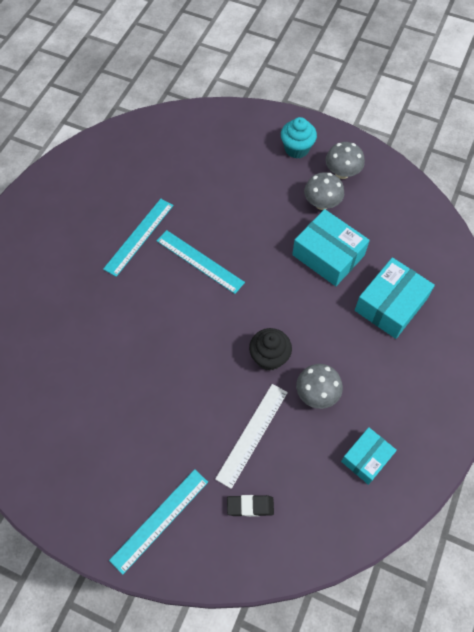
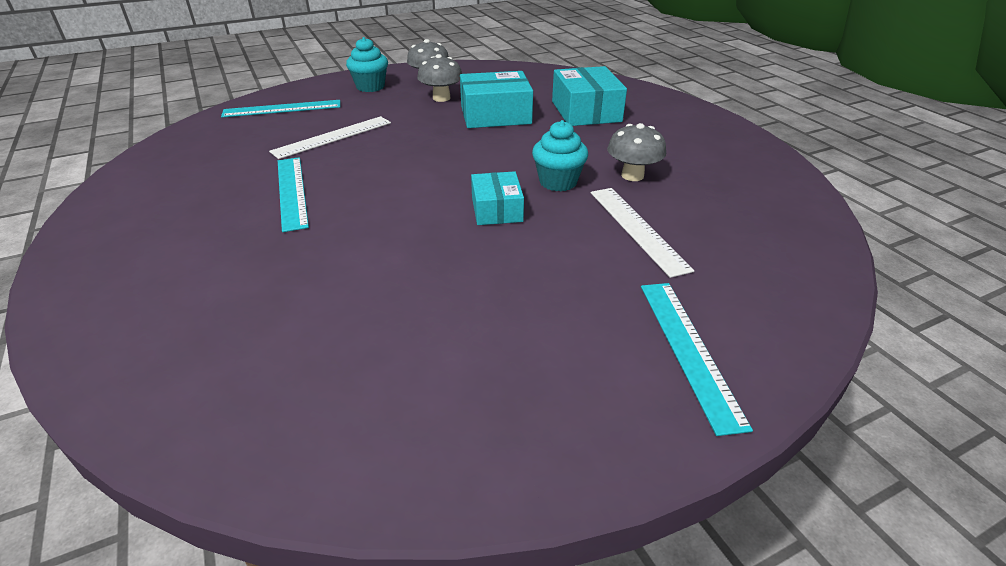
camera: 50 degrees left, 25 degrees down
(200, 261) = (388, 171): turquoise ruler -> turquoise ruler (282, 108)
(211, 196) = (332, 137): none -> white ruler
(250, 506) = (730, 269): black eraser -> none
(269, 357) = (558, 182): black cupcake -> turquoise cupcake
(366, 458) = (733, 180): turquoise box -> turquoise box (496, 209)

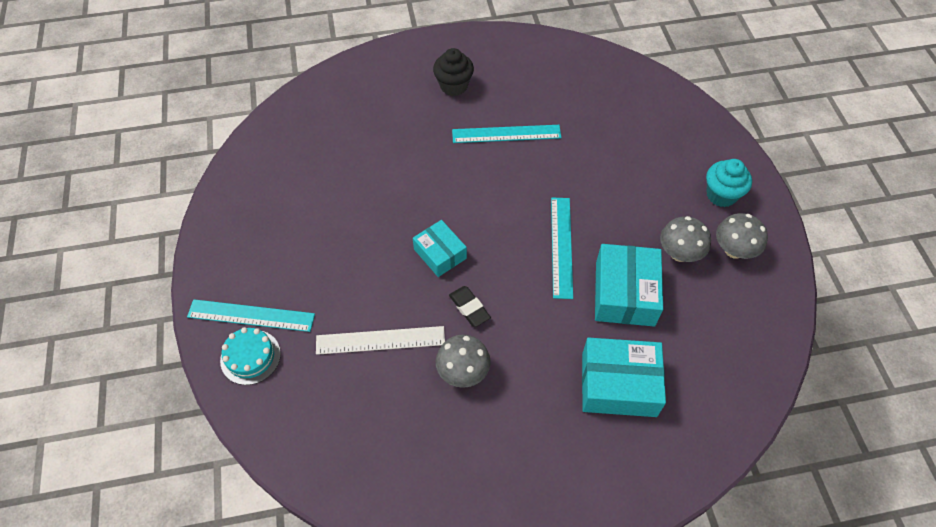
camera: 105 degrees right, 20 degrees up
(186, 245) = (453, 86): none -> black cupcake
(282, 108) = (670, 126): turquoise ruler -> turquoise ruler (561, 246)
(332, 137) = (599, 160): white ruler -> none
(496, 209) = (440, 254): turquoise box -> turquoise box turned 45 degrees clockwise
(558, 182) = (469, 308): turquoise cupcake -> black eraser
(748, 330) = (250, 357): none -> turquoise cake

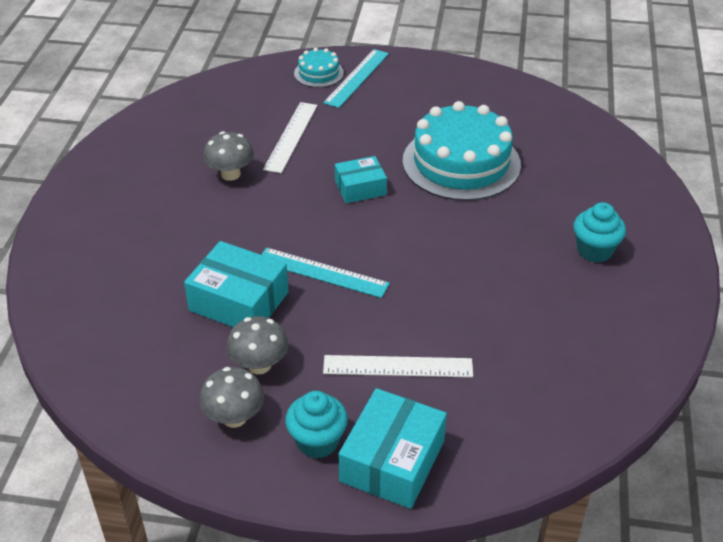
camera: 110 degrees right, 15 degrees down
(373, 189) = (461, 163): none -> turquoise cake
(453, 86) = (594, 250): black cupcake -> turquoise cupcake
(469, 308) = (290, 192): black eraser -> none
(506, 134) = (500, 274): turquoise ruler -> none
(618, 384) = (150, 264): turquoise box -> turquoise box (392, 461)
(630, 170) = (398, 366): none -> white ruler

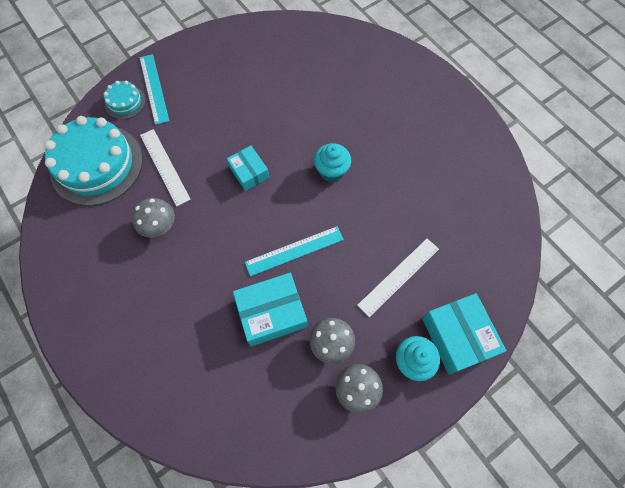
camera: 45 degrees left, 25 degrees up
(360, 188) = (249, 172): turquoise box -> turquoise box turned 60 degrees counterclockwise
(461, 163) = (284, 108): turquoise cake -> turquoise cake (96, 164)
(594, 250) = (410, 116): turquoise cupcake -> turquoise cupcake (331, 171)

